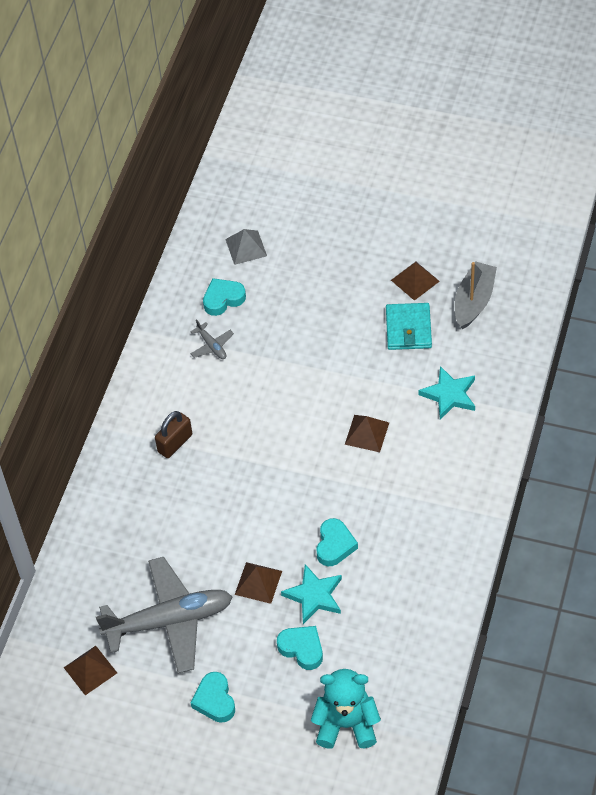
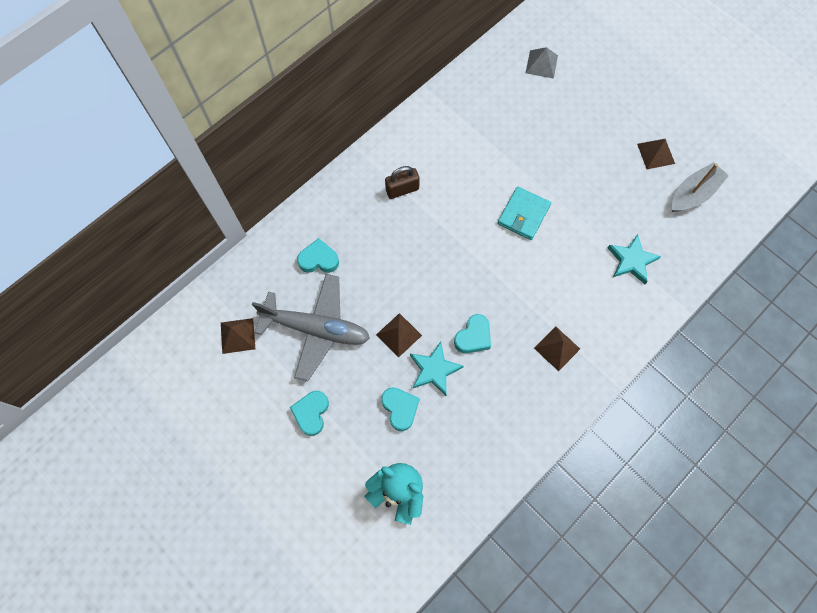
camera: 25 degrees right, 15 degrees up
(212, 346) = (473, 127): grey plane -> none
(223, 299) = (502, 96): turquoise heart -> turquoise heart (319, 259)
(367, 433) = (549, 258): brown pyramid -> brown pyramid (557, 348)
(408, 329) = (629, 190): turquoise wallet -> turquoise wallet (523, 215)

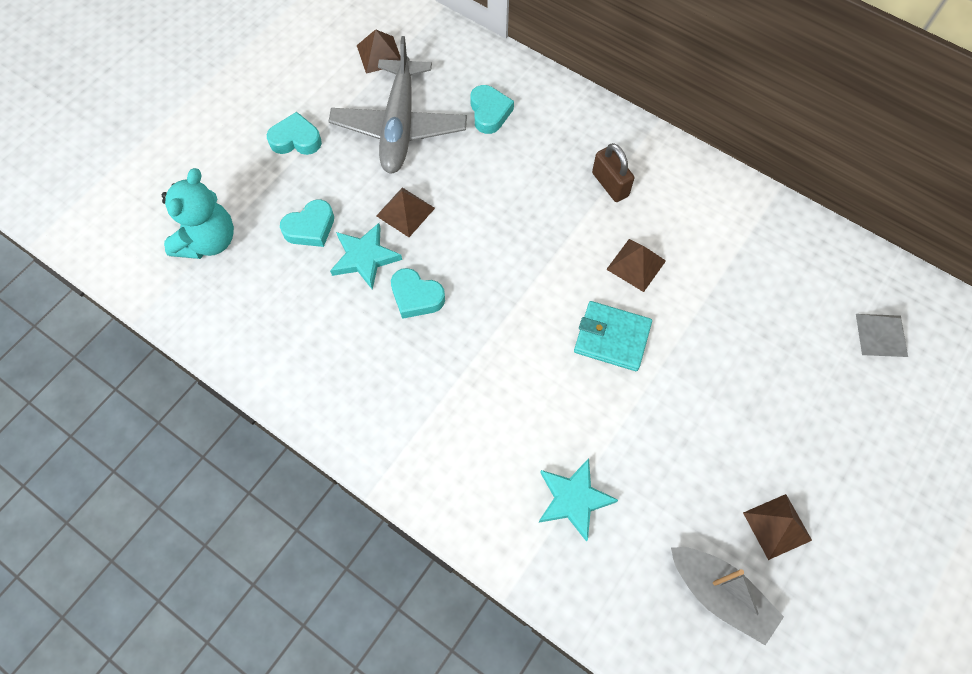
camera: 80 degrees right, 5 degrees down
(557, 348) = (415, 404): brown pyramid -> brown pyramid (636, 265)

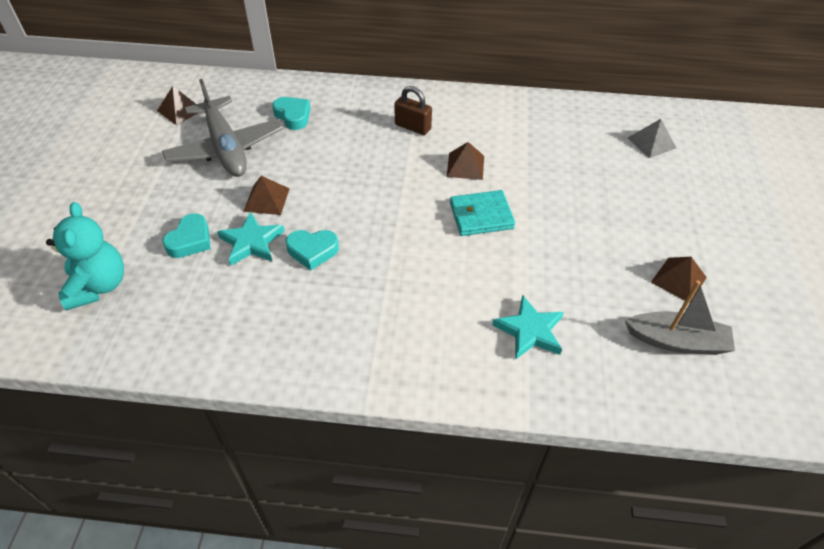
camera: 30 degrees left, 15 degrees down
(296, 139) = (140, 187): turquoise heart -> none

